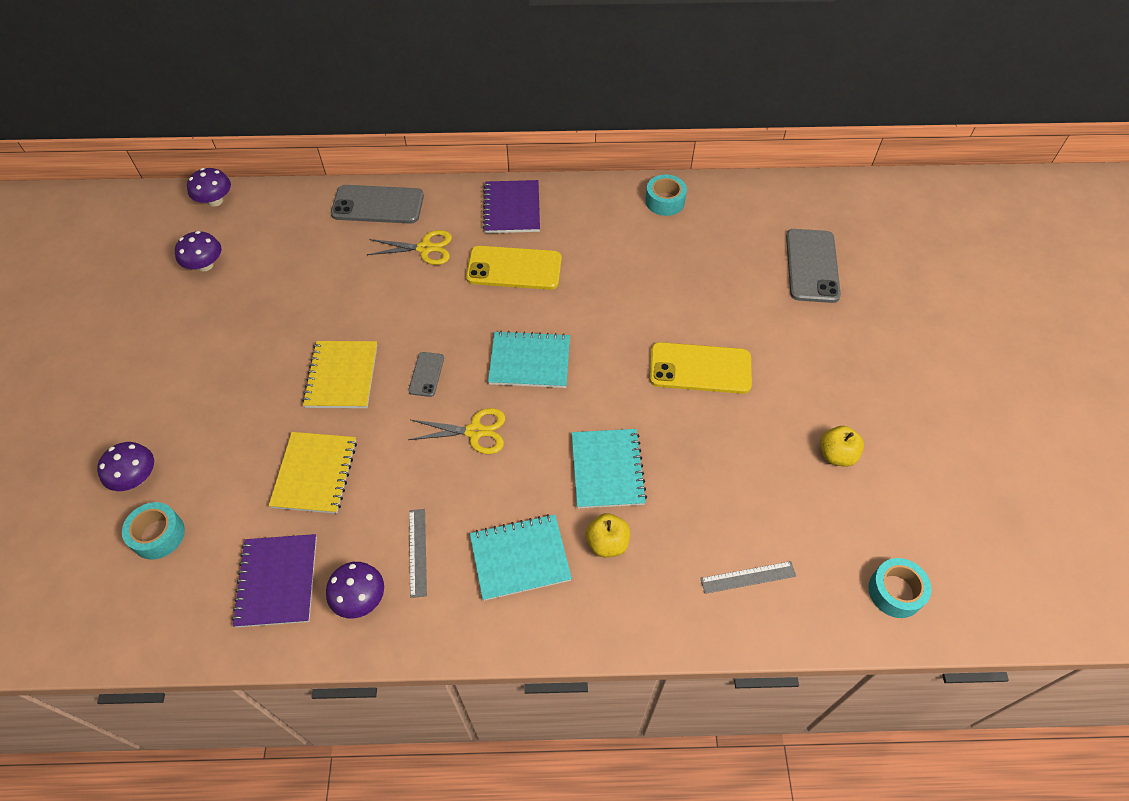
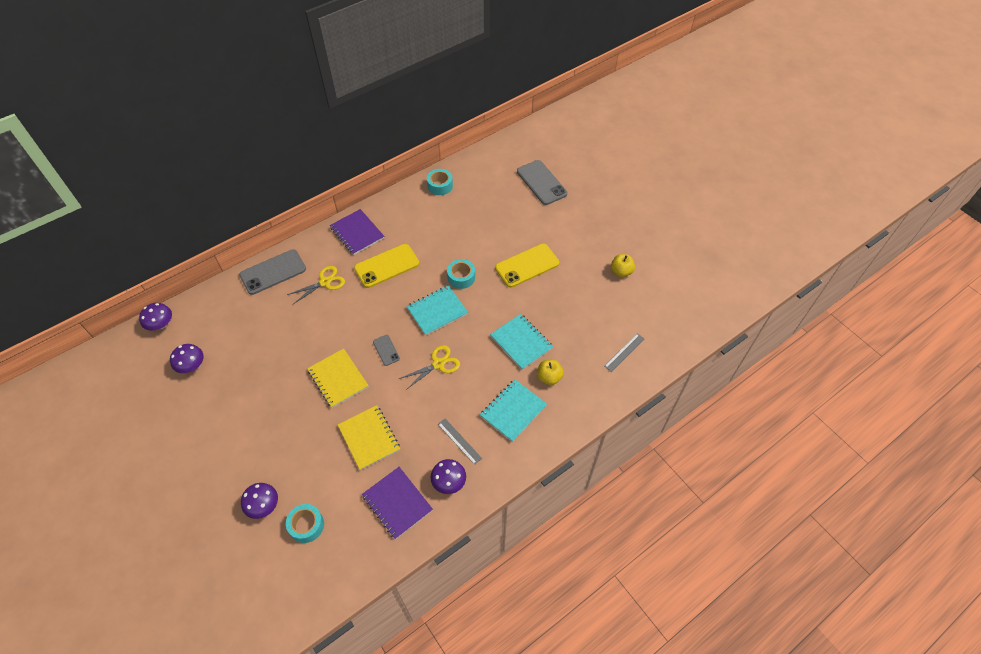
camera: 35 degrees left, 0 degrees up
(895, 592) = (689, 319): turquoise tape -> turquoise tape (461, 277)

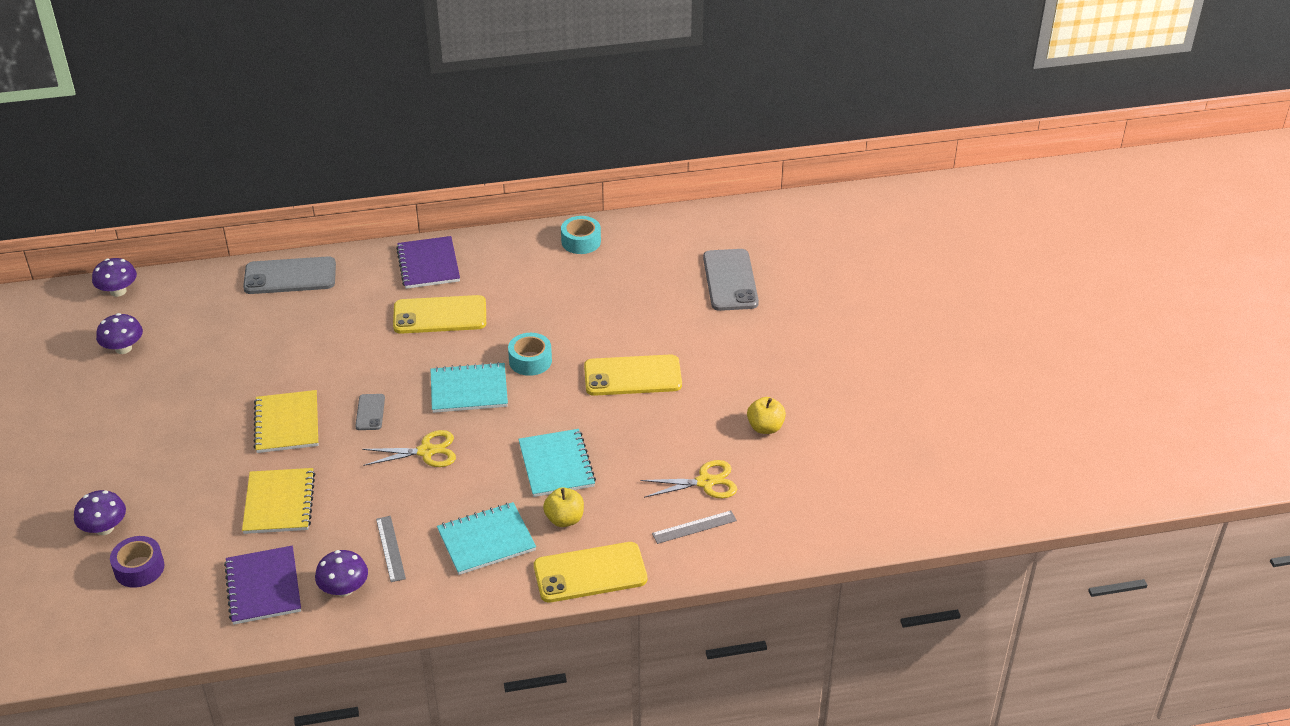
camera: 25 degrees right, 15 degrees down
(306, 525) = (139, 568): turquoise tape -> purple tape
(325, 282) = (347, 308): yellow scissors -> yellow scissors (705, 482)
(586, 407) = (590, 573): none -> yellow phone

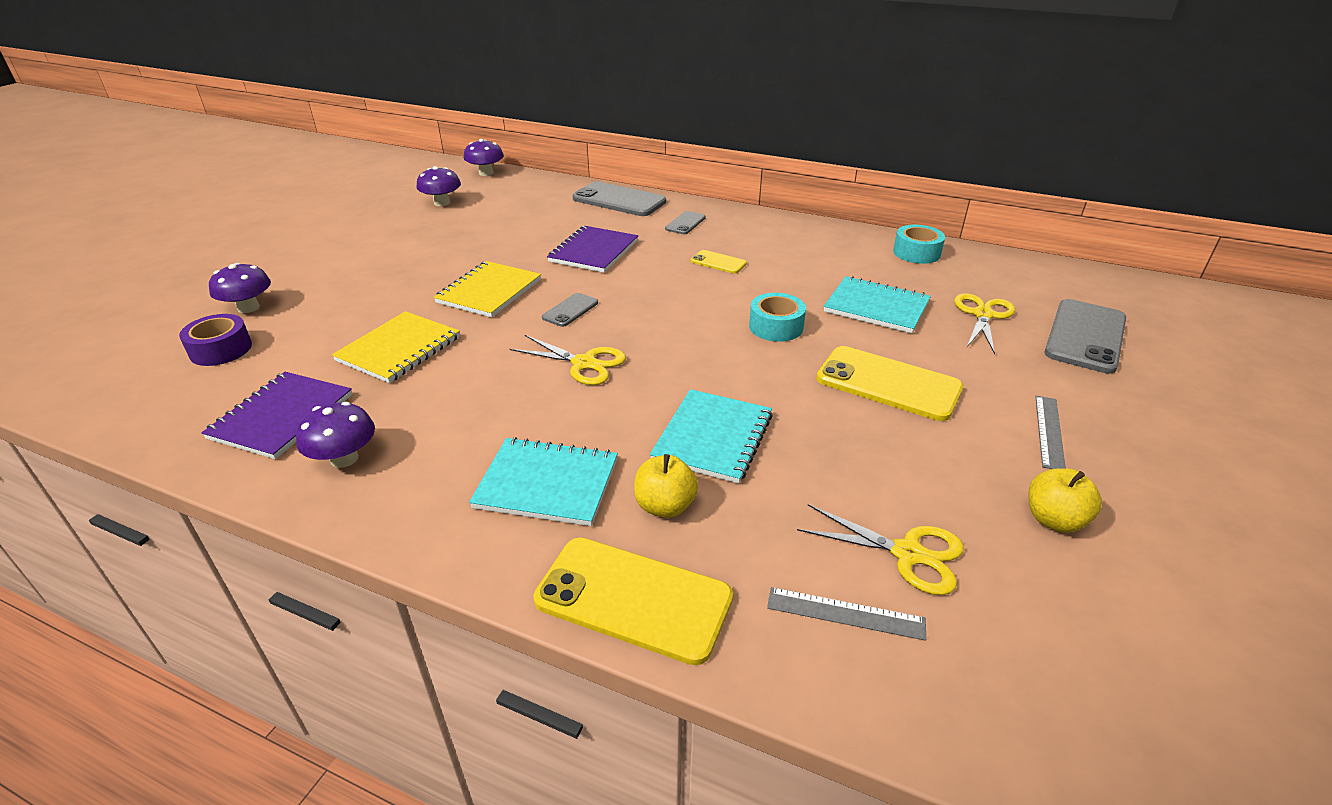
camera: 35 degrees right, 5 degrees down
(375, 282) = (685, 223): none -> grey phone
(391, 548) = (439, 440): grey ruler -> grey ruler (1049, 432)
(428, 264) = (745, 226): purple notebook -> purple notebook (594, 251)
(440, 315) = (718, 262): yellow phone -> yellow phone, size x0.51
(469, 390) = (685, 328): turquoise notebook -> turquoise notebook (876, 307)
(659, 288) = (983, 315): none -> yellow scissors

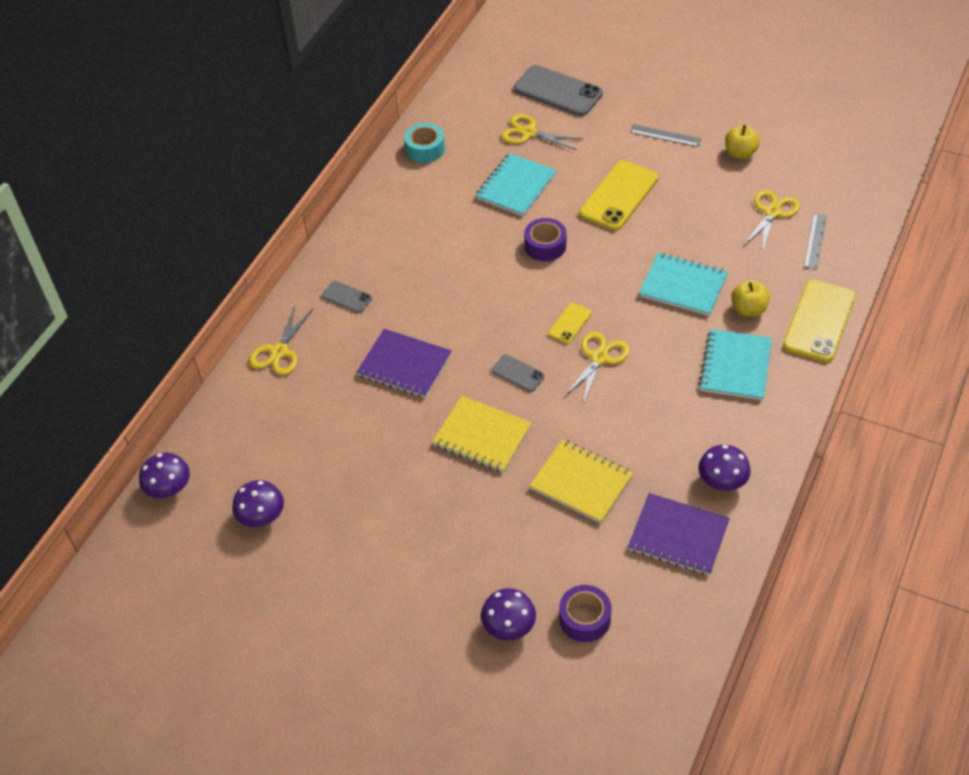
camera: 85 degrees left, 15 degrees up
(619, 200) = (279, 352): grey phone -> yellow scissors
(718, 262) = (434, 275): yellow phone -> yellow phone (570, 323)
(776, 327) = (545, 246): turquoise tape -> purple tape

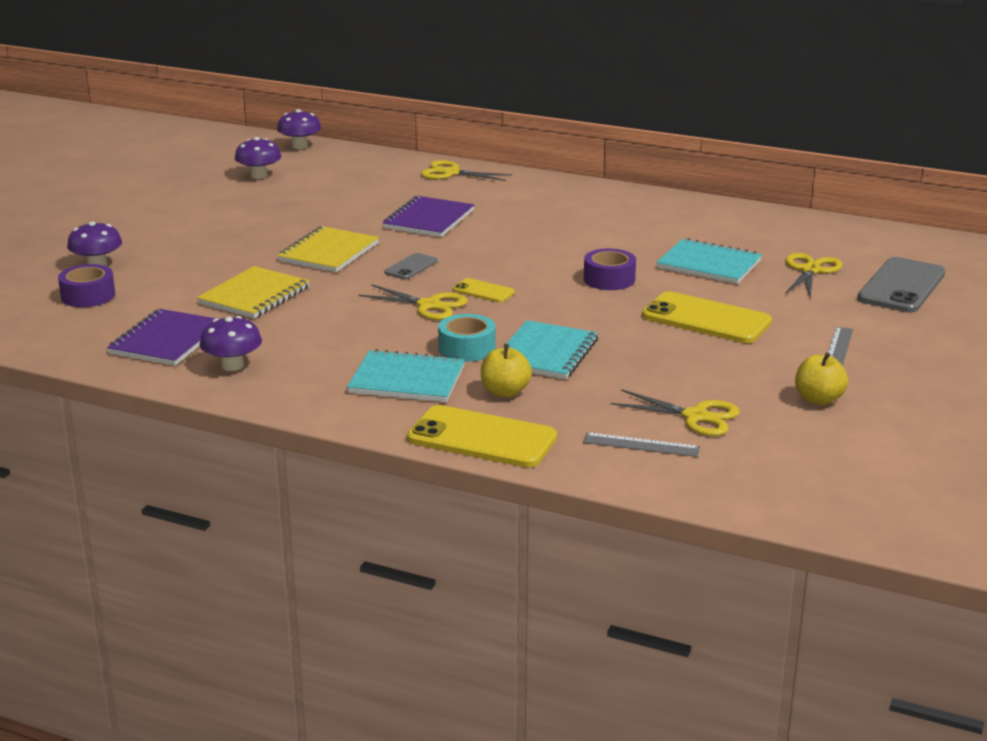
camera: 85 degrees right, 25 degrees down
(347, 297) = (523, 194): grey phone -> none
(425, 149) = (761, 221): turquoise tape -> turquoise tape (467, 348)

